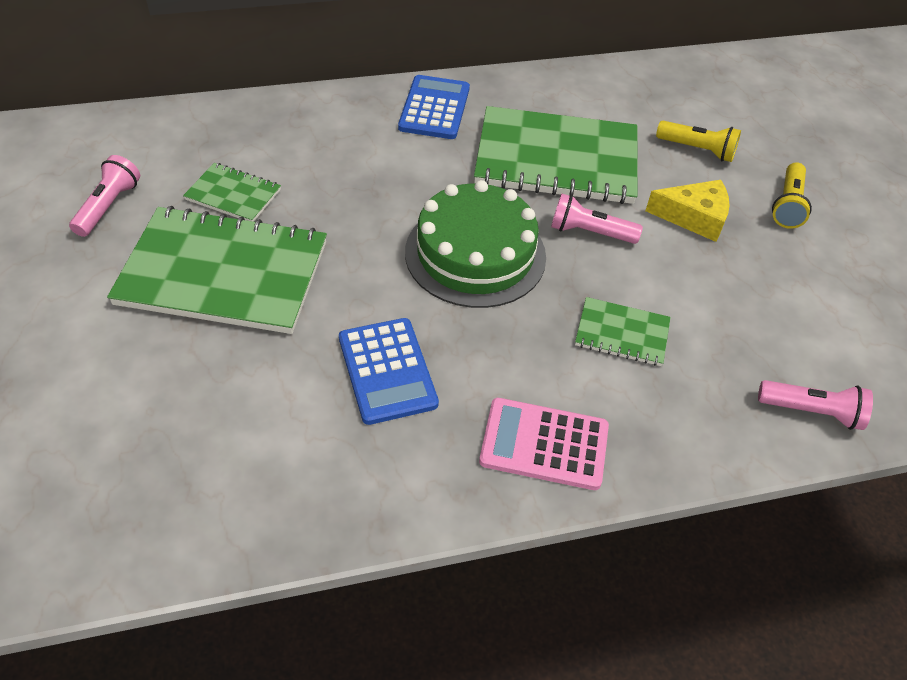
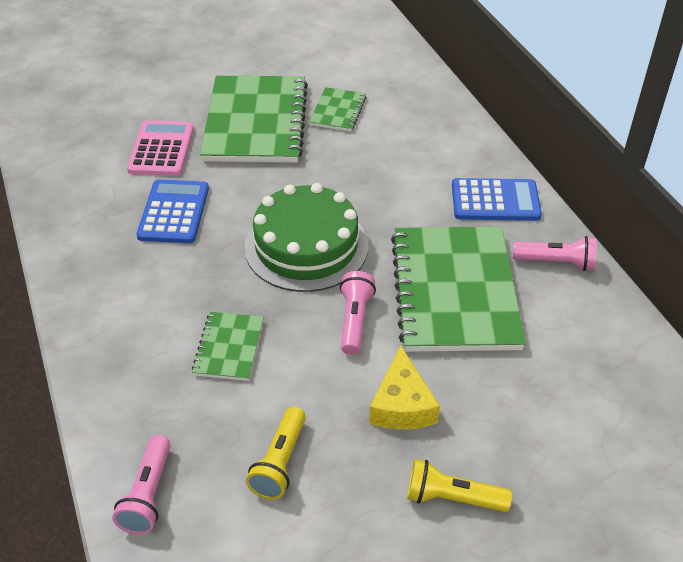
camera: 85 degrees right, 5 degrees down
(108, 206) = (309, 62): pink flashlight -> pink flashlight (556, 262)
(387, 371) = (174, 212): blue calculator -> blue calculator turned 120 degrees clockwise
(544, 444) = (109, 303): pink calculator -> pink calculator (161, 149)
(698, 150) = (521, 410): yellow flashlight -> yellow flashlight (280, 463)

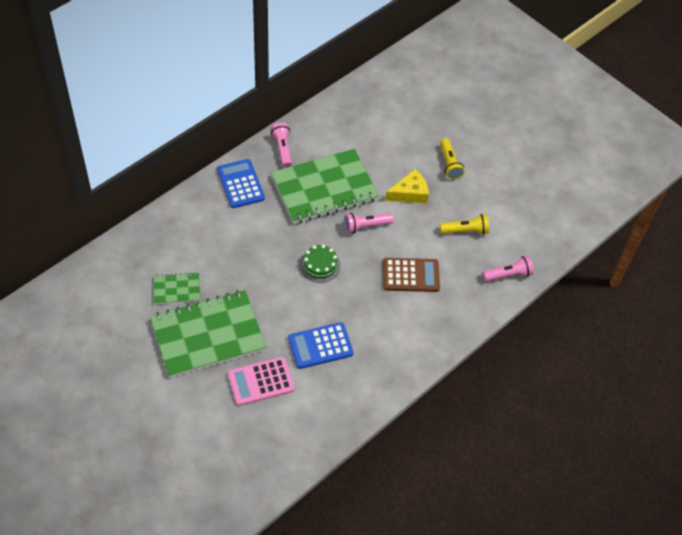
camera: 115 degrees left, 10 degrees up
(229, 347) = (411, 275): green notebook -> brown calculator
(306, 246) = (320, 265): green cake -> green cake, size x0.53

